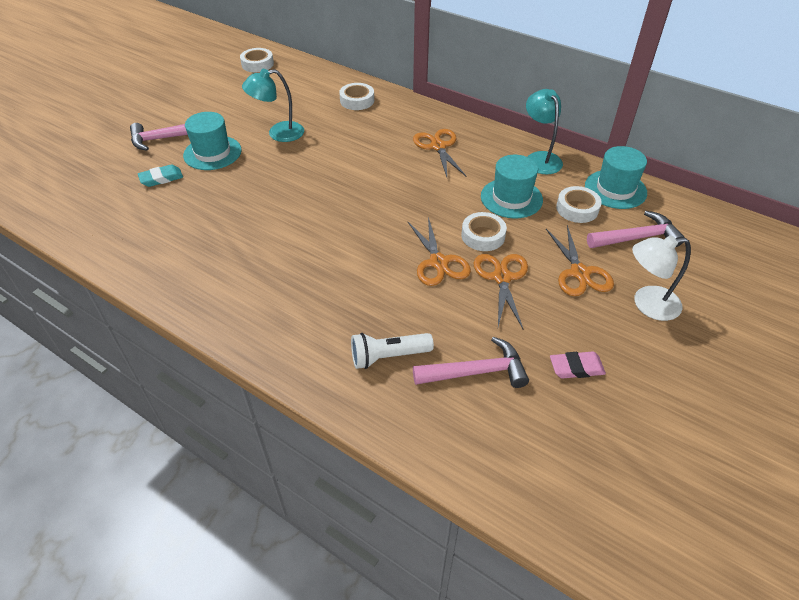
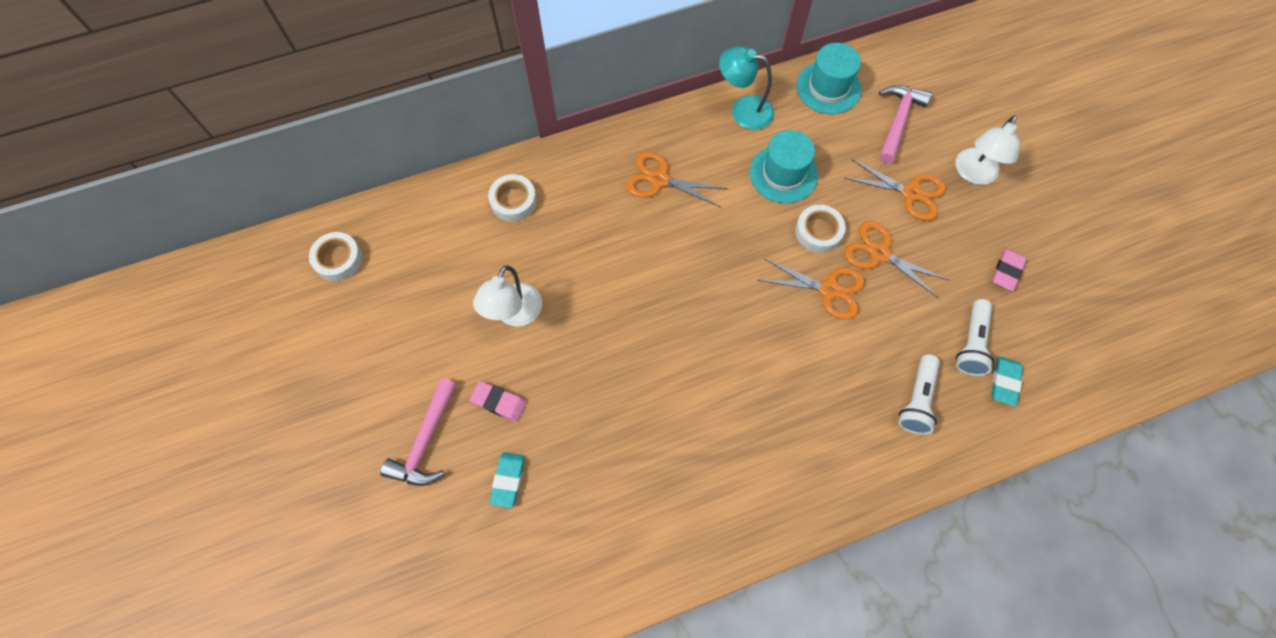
camera: 55 degrees left, 20 degrees up
(212, 153) = (499, 402): turquoise hat -> pink eraser
(278, 133) = (514, 314): turquoise lamp -> white lamp
(461, 412) = (1004, 382): none -> turquoise eraser
(477, 372) = (971, 344): pink hammer -> white flashlight
(577, 209) = (833, 135): white tape -> none

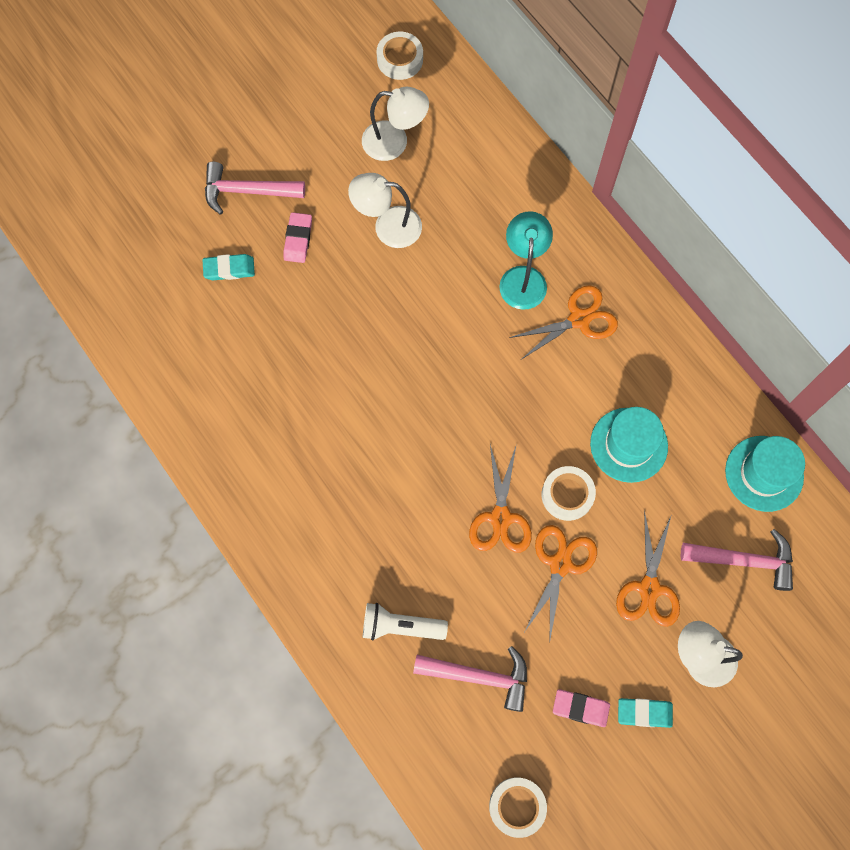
camera: 75 degrees right, 5 degrees up
(427, 286) = (394, 142): none -> white lamp
(513, 201) = (509, 188): white tape -> white tape (517, 806)
(659, 179) = (579, 319): orange scissors -> orange scissors turned 60 degrees clockwise
(743, 110) = (698, 386): turquoise lamp -> turquoise lamp (523, 277)
(971, 344) = (480, 676): white flashlight -> pink hammer
(1004, 382) = (445, 717): turquoise eraser -> turquoise eraser (644, 713)

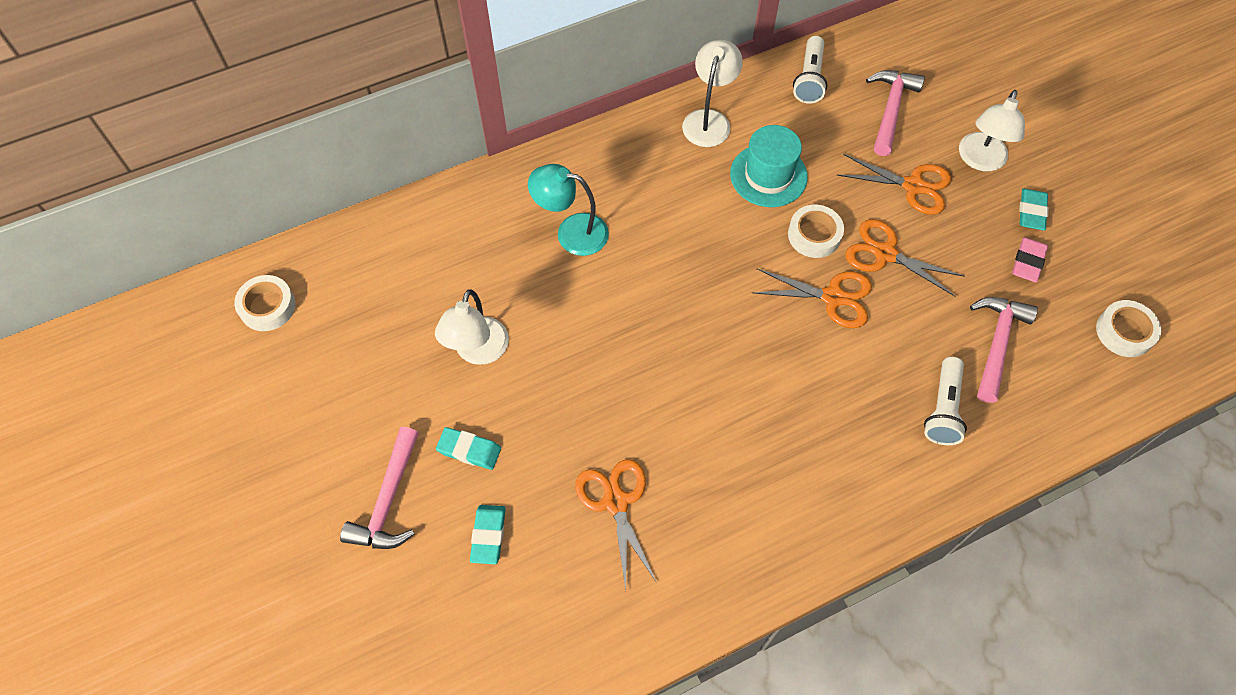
camera: 80 degrees left, 10 degrees down
(298, 239) = (469, 450): pink eraser -> turquoise eraser
(394, 142) = (373, 328): white lamp -> white lamp (709, 120)
(579, 319) = (629, 191): orange scissors -> orange scissors (616, 501)
(764, 473) = (809, 79): turquoise hat -> white flashlight

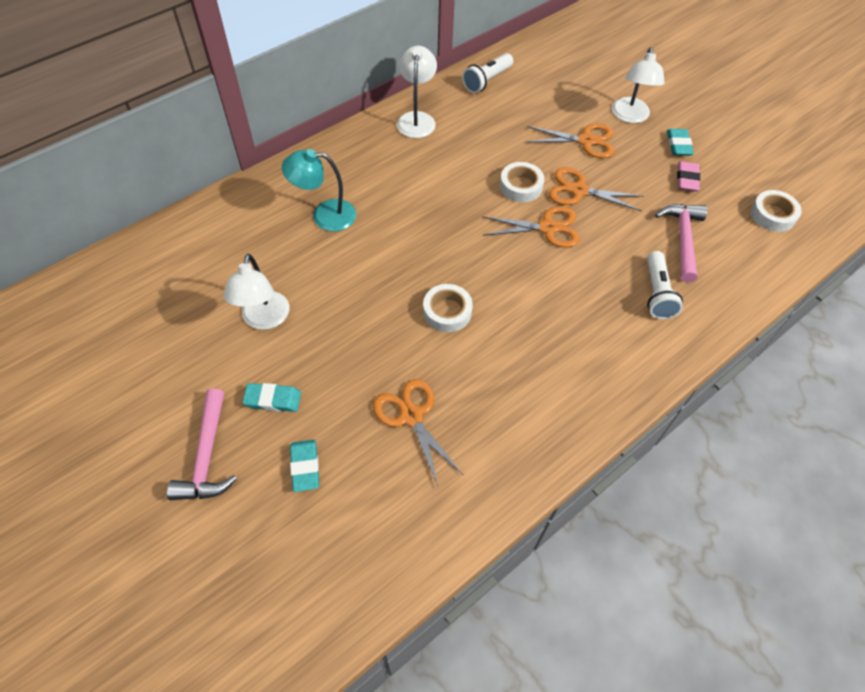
camera: 15 degrees left, 5 degrees down
(267, 307) = (65, 317): white tape -> white tape (447, 312)
(768, 175) = (473, 150): turquoise hat -> none
(809, 79) = (487, 80): white flashlight -> white flashlight turned 45 degrees clockwise
(890, 109) = (554, 92): pink hammer -> none

